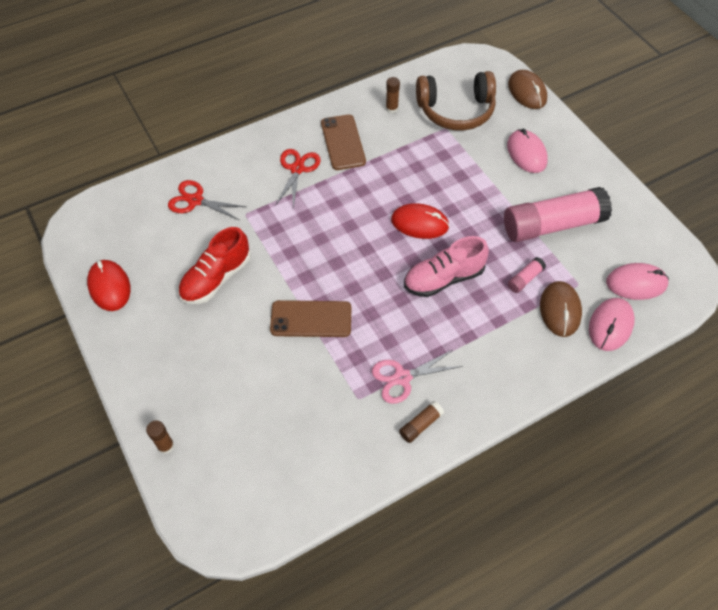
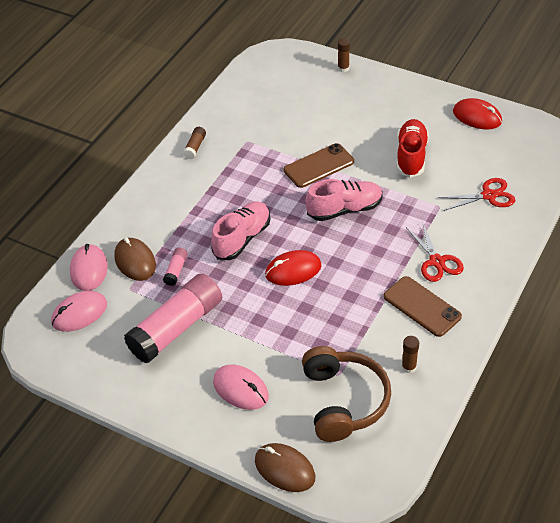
camera: 150 degrees right, 10 degrees down
(328, 256) = (344, 209): none -> pink shoe
(402, 377) = (226, 164): pink scissors -> none
(456, 110) = (343, 401): brown headphones -> brown headphones turned 120 degrees clockwise

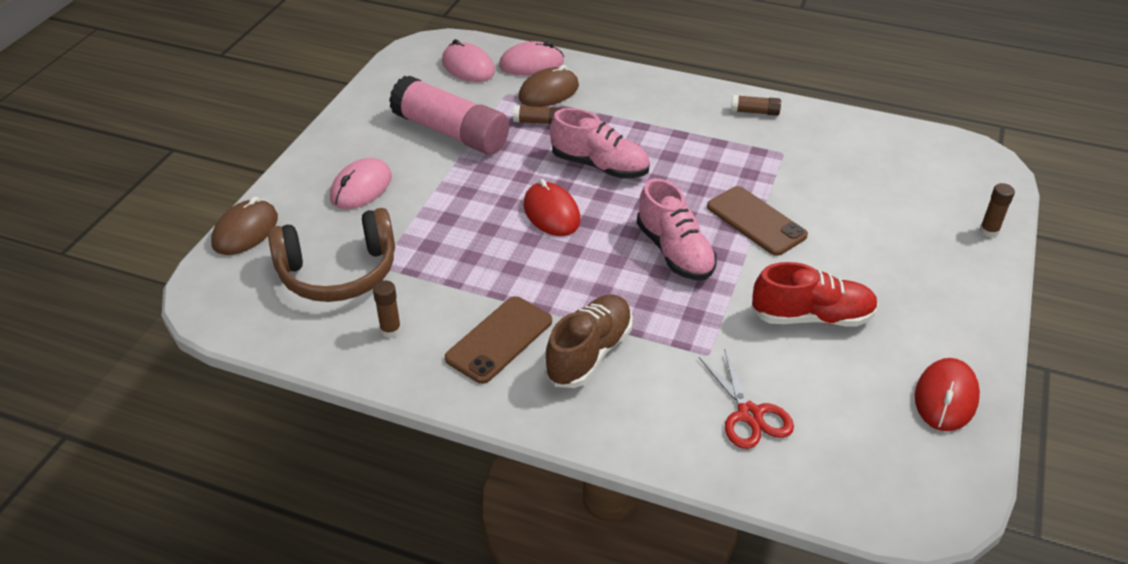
camera: 80 degrees right, 5 degrees down
(176, 270) = (538, 122): pink glue stick -> brown glue stick
(436, 261) = (589, 353): red scissors -> brown shoe

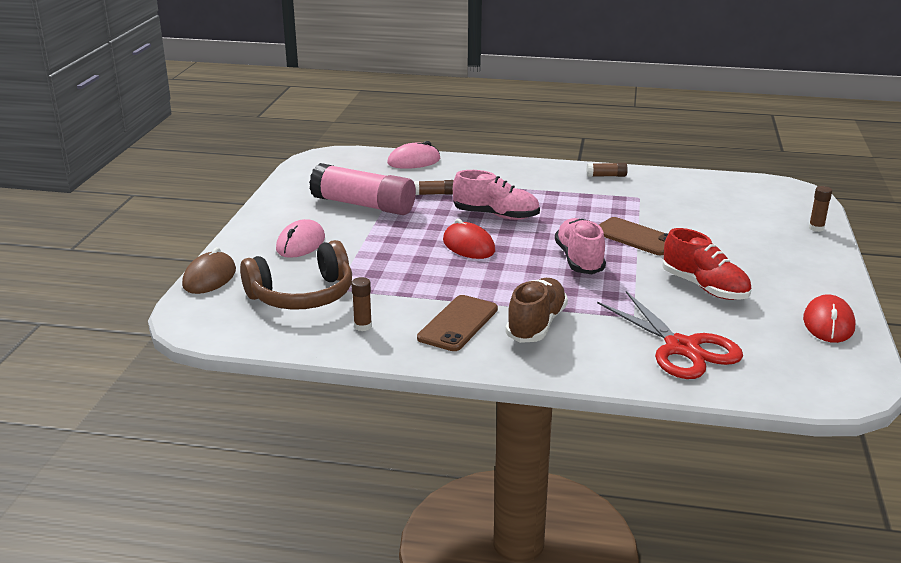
camera: 10 degrees left, 15 degrees down
(468, 67) = (361, 166): pink mouse -> none
(548, 92) = (435, 176): brown mouse -> none
(675, 252) = (579, 260): pink shoe -> pink shoe turned 150 degrees counterclockwise
(749, 414) = (681, 348): red scissors -> red scissors, size x1.56
(812, 317) = (704, 287): red shoe -> red shoe turned 60 degrees clockwise

